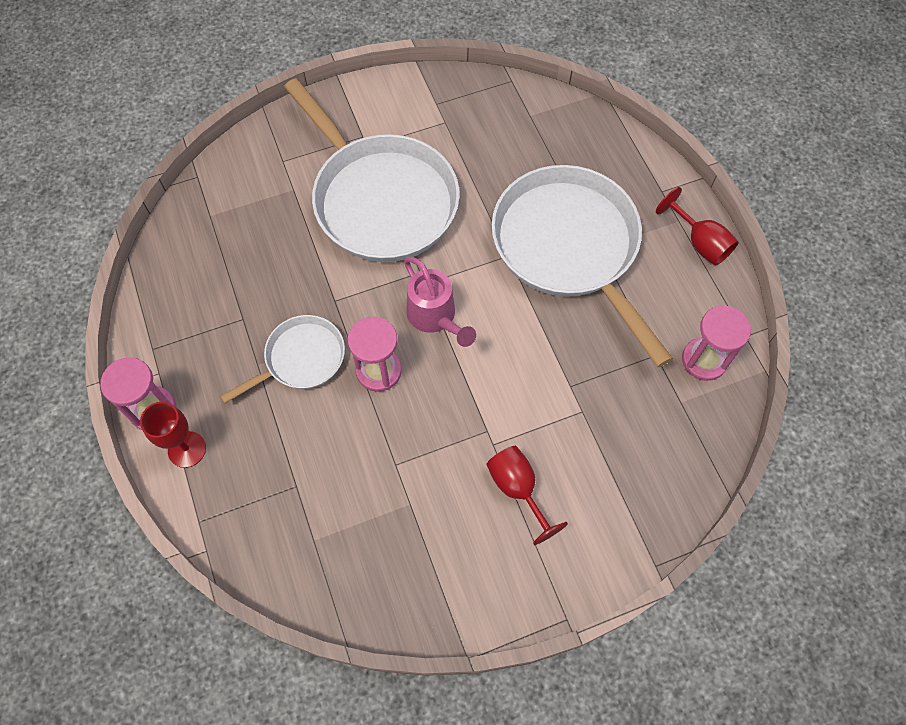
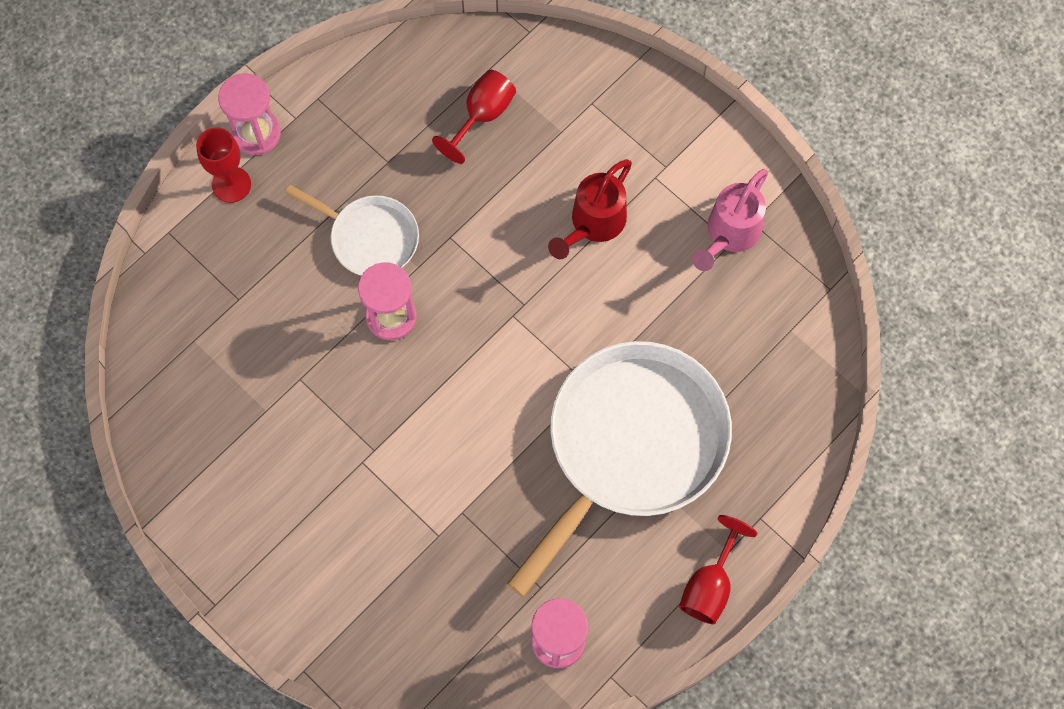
camera: 65 degrees right, 5 degrees up
(380, 199) = (593, 224): white pan -> red watering can
(435, 317) = (477, 343): pink watering can -> pink watering can (729, 234)
(518, 489) = (325, 505): red goblet -> red goblet (482, 116)

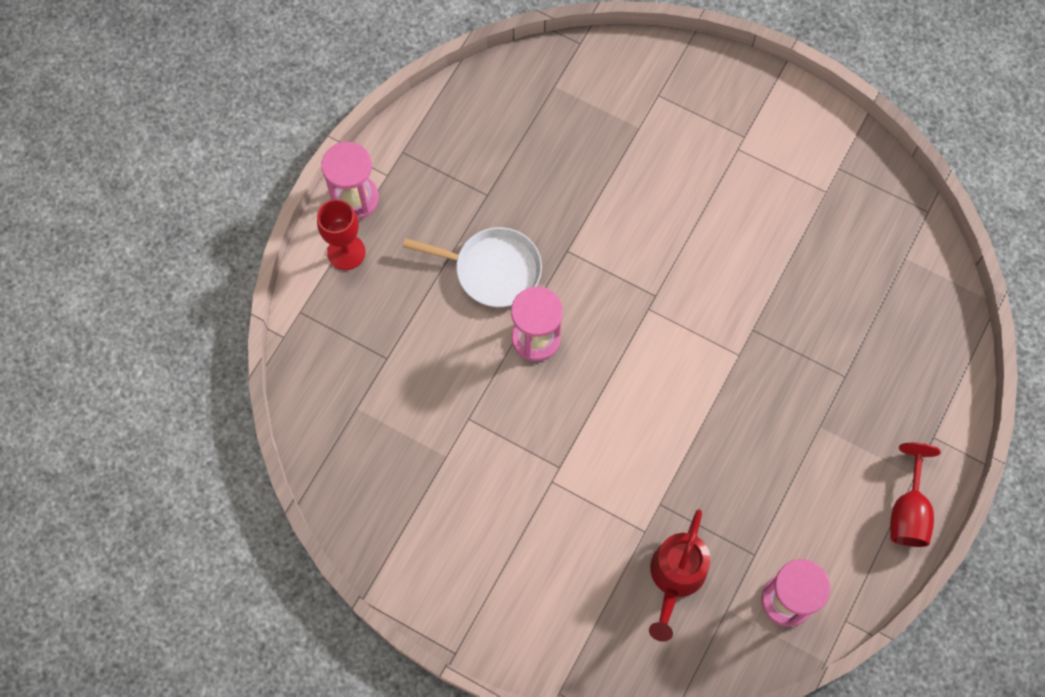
camera: 15 degrees left, 0 degrees up
(482, 116) = (561, 131): red goblet -> none
(593, 224) = (695, 205): red watering can -> red watering can (675, 578)
(631, 445) = (795, 401): white pan -> none
(729, 234) = (822, 184): pink watering can -> none

